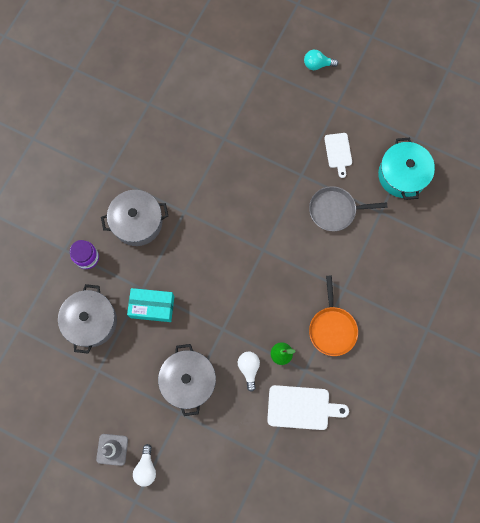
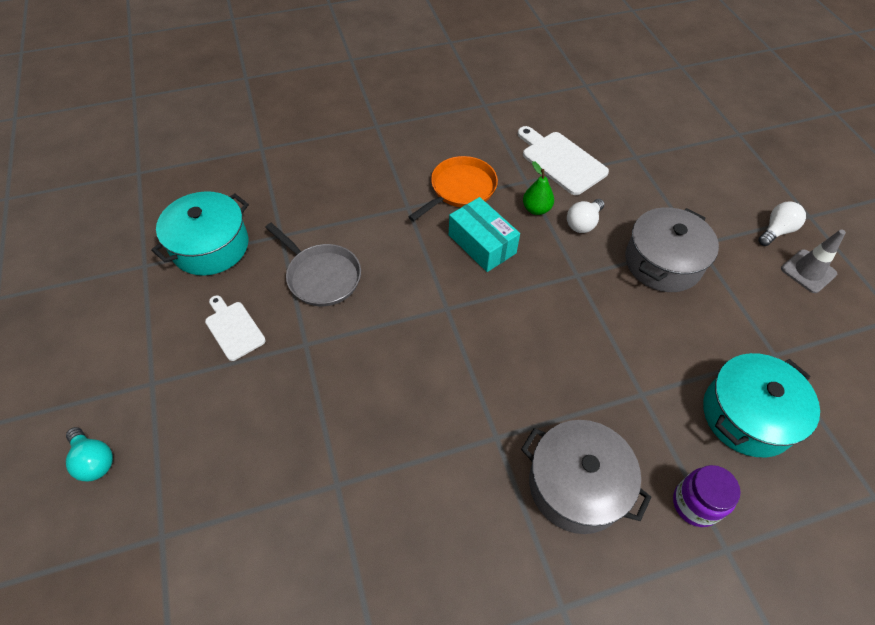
camera: 135 degrees left, 20 degrees down
(91, 321) = (747, 415): grey pot -> turquoise pot
(152, 307) = (645, 364): turquoise box -> turquoise box (482, 244)
(338, 152) = (234, 328): white cutting board -> white cutting board turned 75 degrees counterclockwise

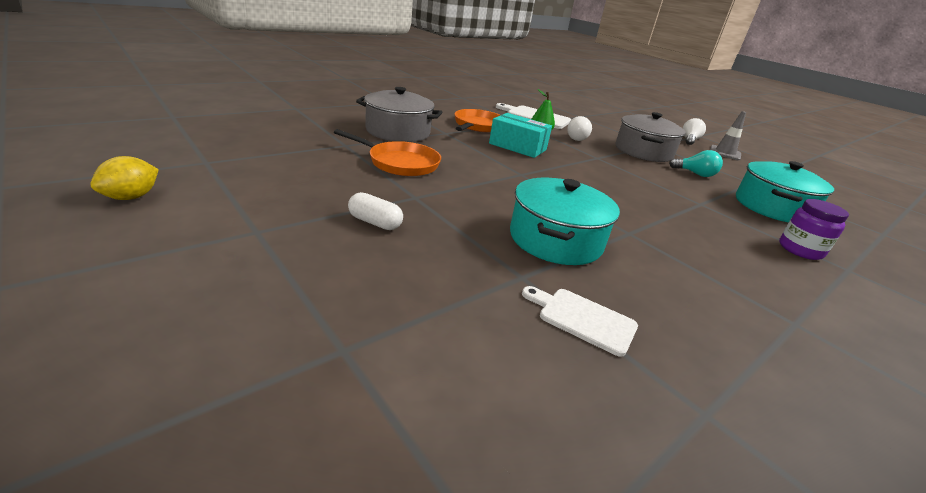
camera: 25 degrees left, 25 degrees down
(77, 321) = (131, 197): none -> yellow lemon
(94, 460) = (203, 297): turquoise light bulb -> turquoise light bulb (695, 174)
(210, 246) = (277, 151): turquoise pot -> turquoise pot (555, 240)
(234, 328) = (333, 192): white cutting board -> white cutting board (583, 319)
(249, 383) = (375, 222): none -> white capsule
(321, 276) = (400, 163): grey pan -> orange pan
(576, 485) = (715, 251): grey pot -> grey pot (398, 132)

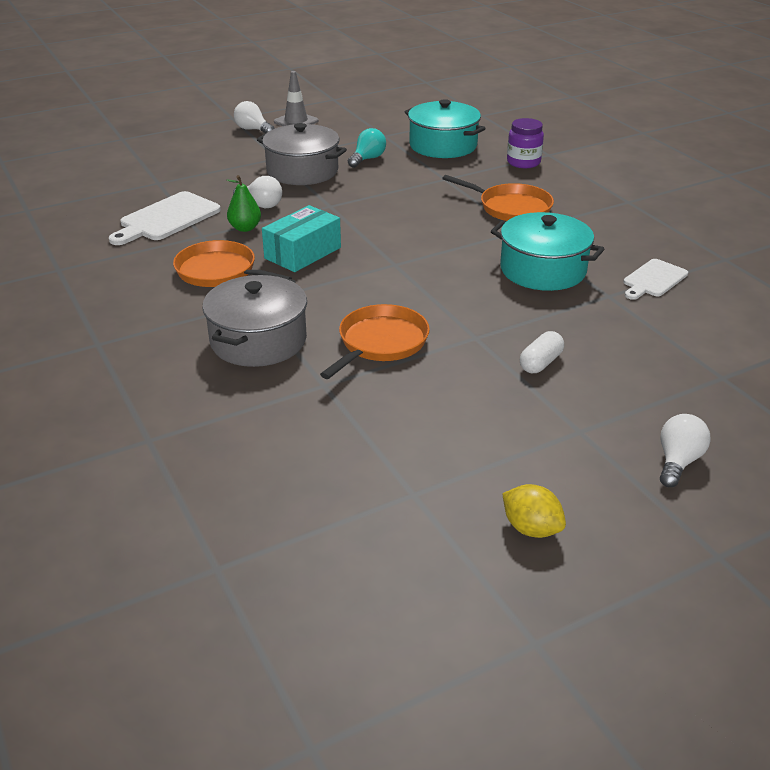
camera: 75 degrees left, 5 degrees up
(175, 284) = (678, 461): none -> white light bulb
(678, 233) = (511, 208): none -> orange pan

